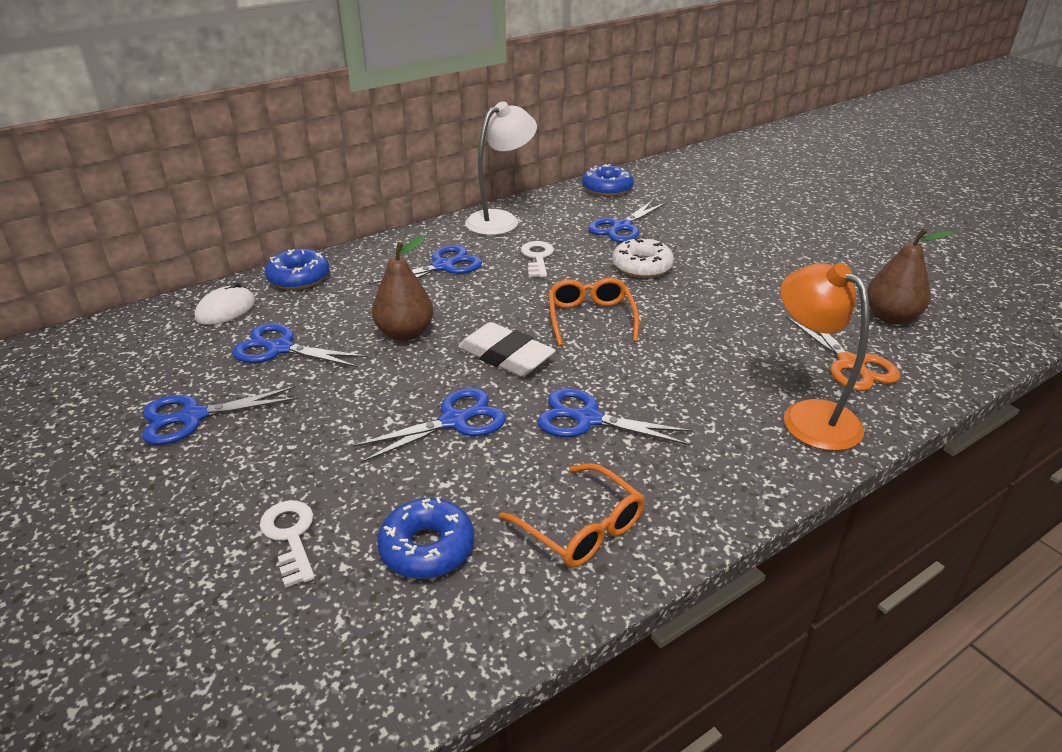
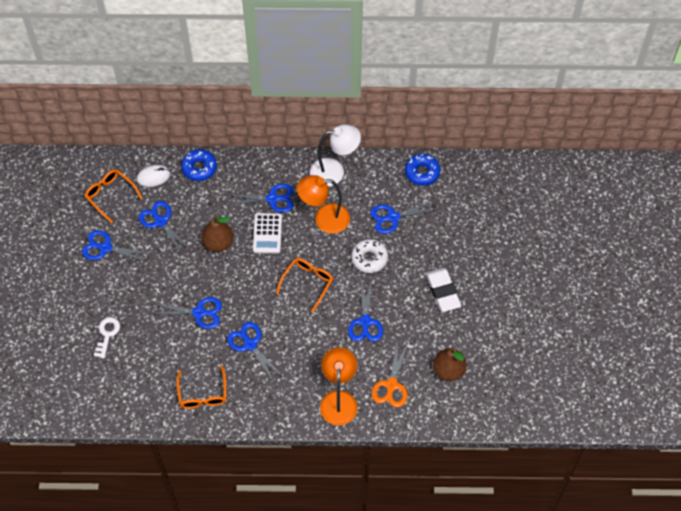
camera: 35 degrees right, 25 degrees up
(157, 354) = (110, 195): none -> orange glasses
(427, 548) = (147, 368): blue donut -> none
(472, 297) = (267, 233): none -> white calculator
(505, 356) = (249, 286): white eraser -> white eraser (443, 291)
(537, 257) = (324, 219): white key -> orange lamp
(720, 320) = (365, 322): none -> blue scissors

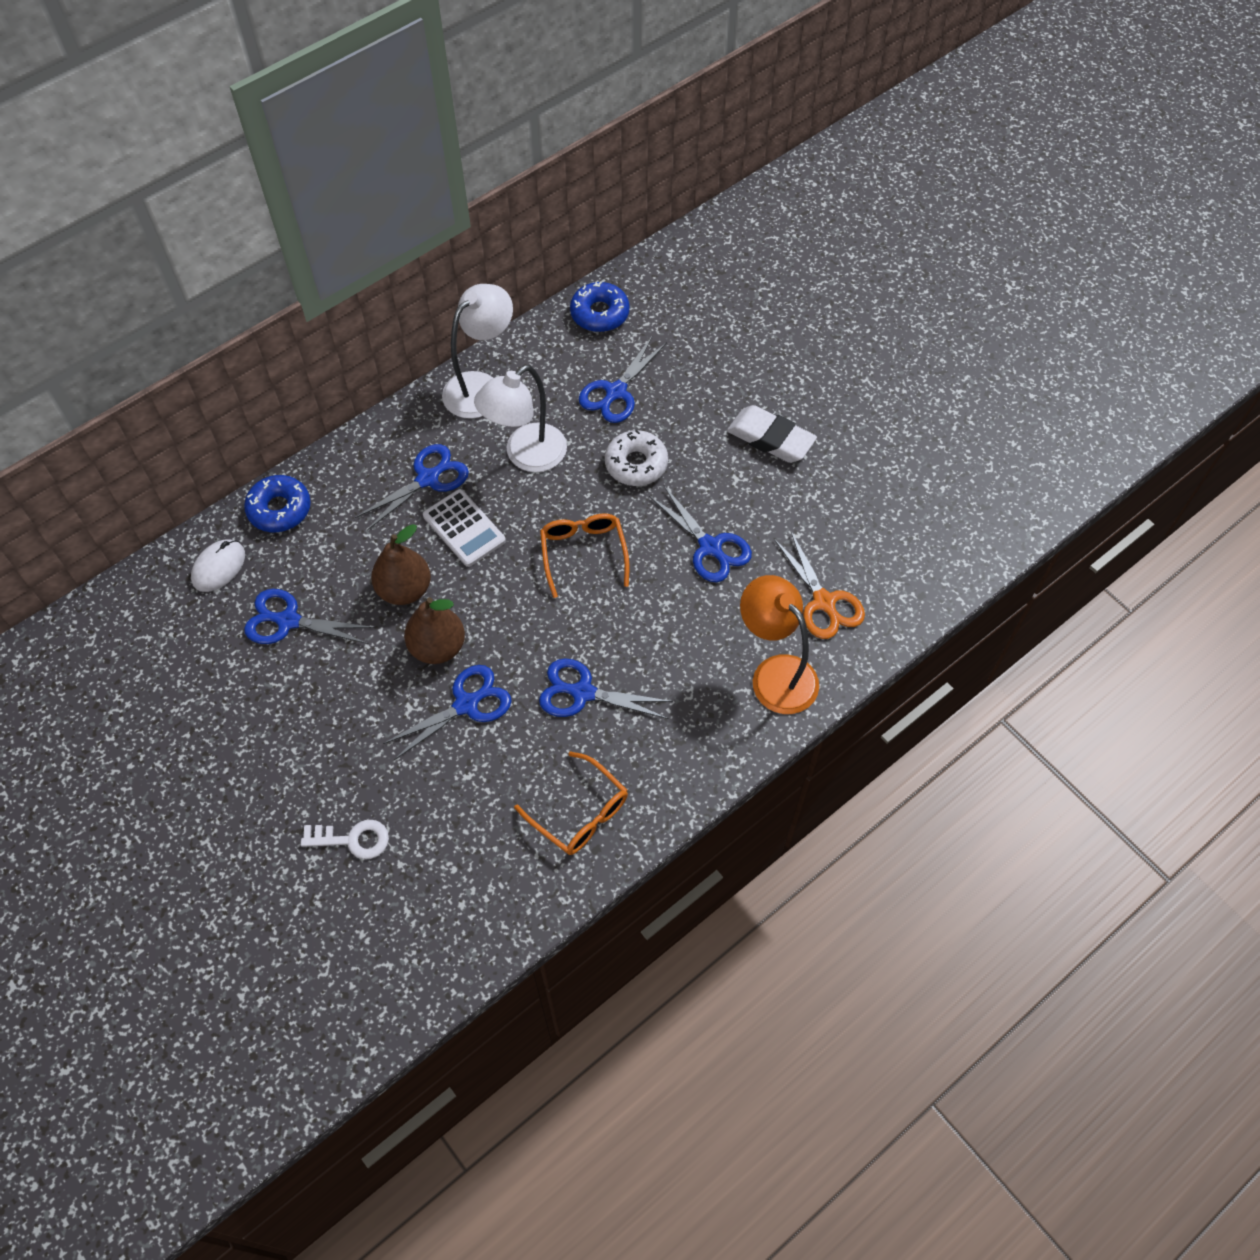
camera: 40 degrees left, 0 degrees up
(105, 248) = (234, 717): blue scissors -> none
(107, 334) = (353, 839): white key -> white key turned 120 degrees clockwise
(110, 195) = (173, 638): orange glasses -> none
(324, 219) = (526, 456): orange lamp -> white lamp
(448, 370) = (875, 529): brown pear -> brown pear (437, 647)

